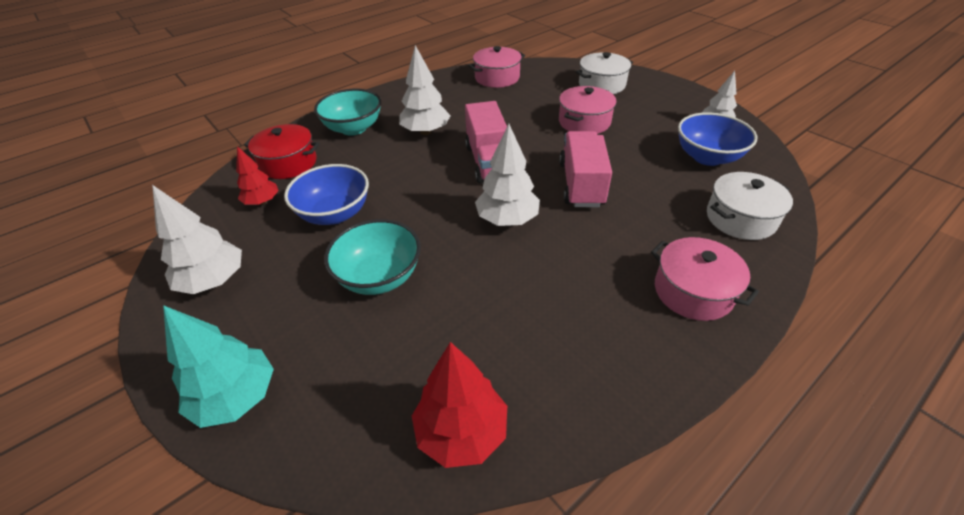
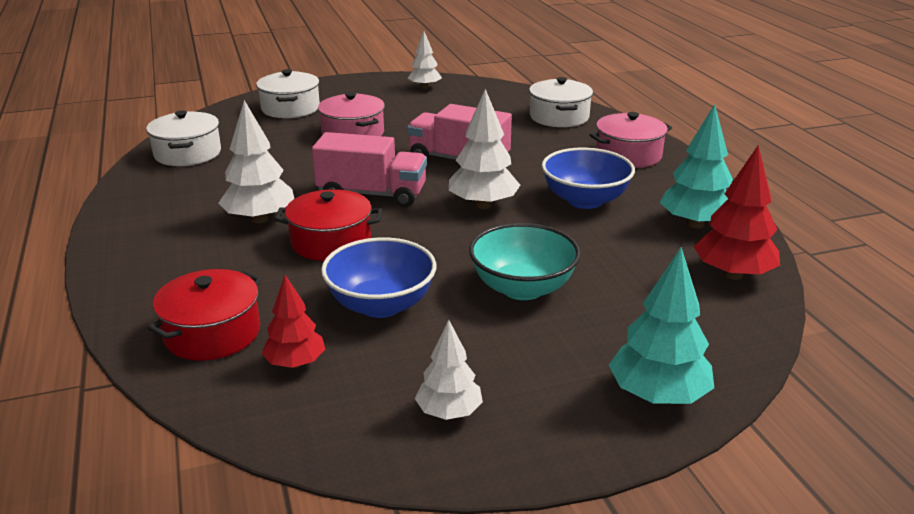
camera: 70 degrees left, 15 degrees down
(214, 281) = (449, 412): white tree -> white tree, size x0.64
(353, 128) = (180, 269): turquoise bowl -> none
(409, 168) = (331, 242): none -> red pot
(497, 78) = (187, 153): pink pot -> white pot
(560, 380) = (695, 224): none -> turquoise tree
(707, 157) = (470, 104): blue bowl -> blue bowl (585, 200)

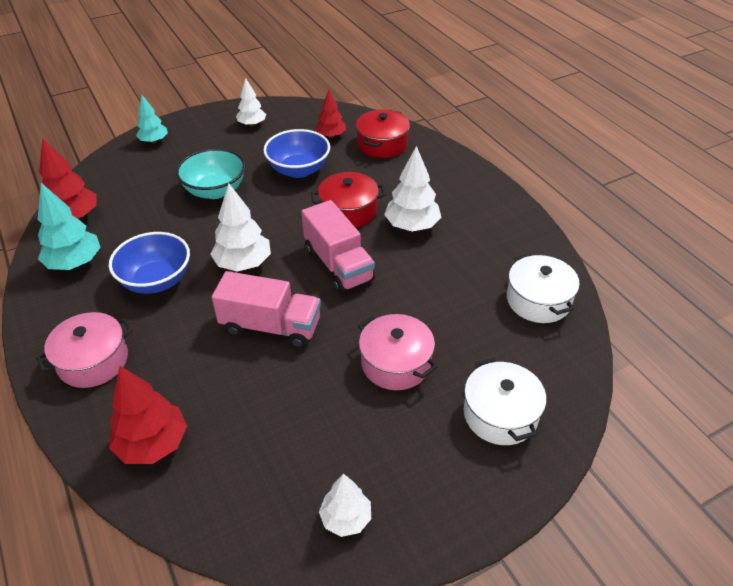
camera: 170 degrees right, 15 degrees up
(372, 194) = (338, 265): pink truck -> pink truck turned 120 degrees counterclockwise
(559, 117) = (153, 444): white pot -> red tree
(657, 396) = (154, 141): turquoise tree -> turquoise tree, size x0.64

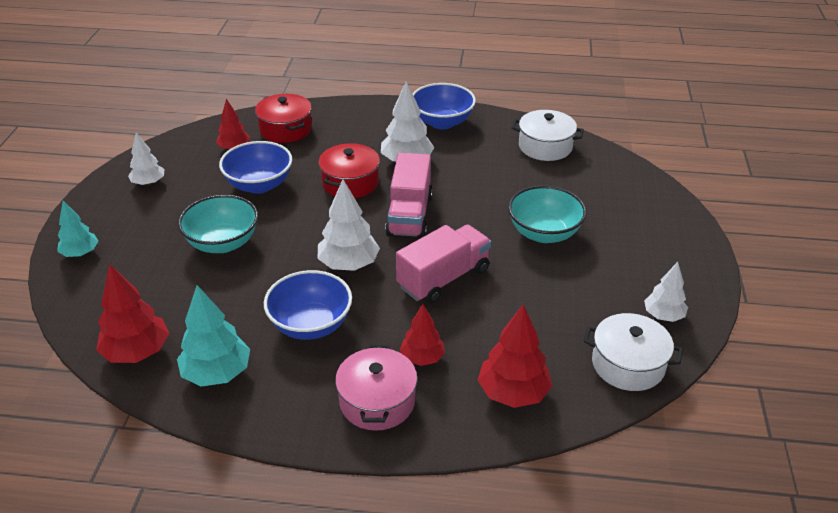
camera: 55 degrees left, 5 degrees down
(160, 363) = (422, 358): none -> red tree
(338, 265) = (409, 215): pink truck -> pink truck turned 90 degrees clockwise
(396, 363) = (544, 233): pink pot -> turquoise bowl
(495, 217) = (442, 122): none -> blue bowl
(500, 414) = (630, 210): white pot -> white pot (628, 364)

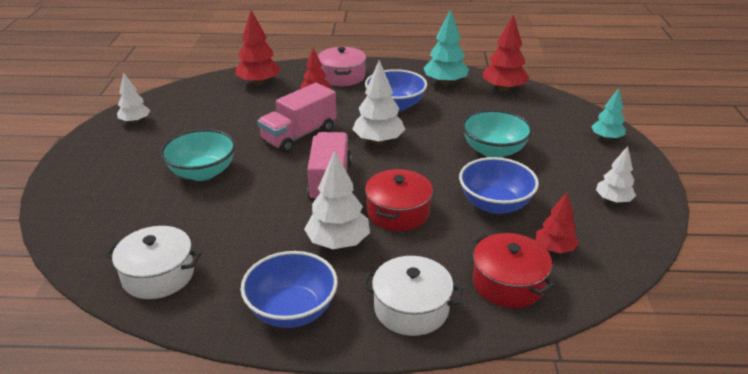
camera: 175 degrees right, 5 degrees down
(628, 364) = (179, 97): white pot -> white pot (411, 308)

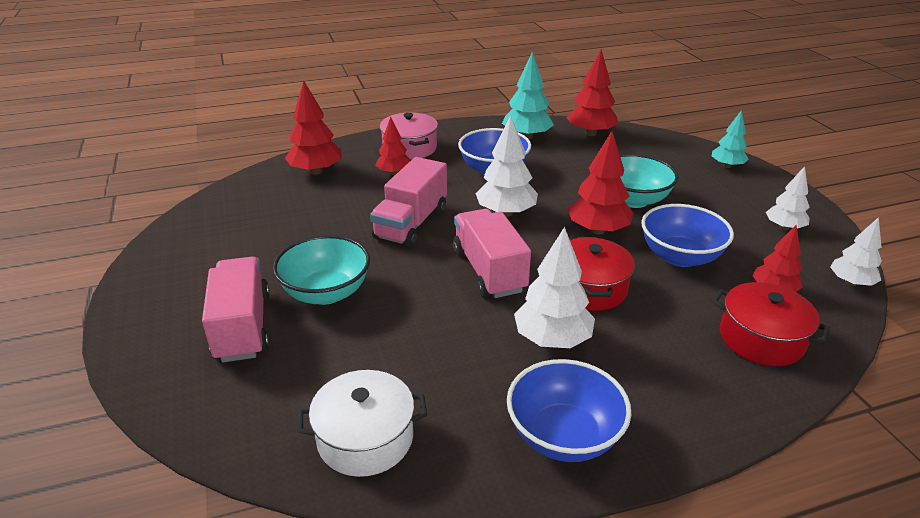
camera: 20 degrees left, 0 degrees up
(133, 183) = (243, 327): none -> pink truck
(135, 121) = (188, 246): white tree -> white tree (850, 282)
(411, 308) = (690, 395): white pot -> none
(442, 169) = (598, 230): none -> red tree

